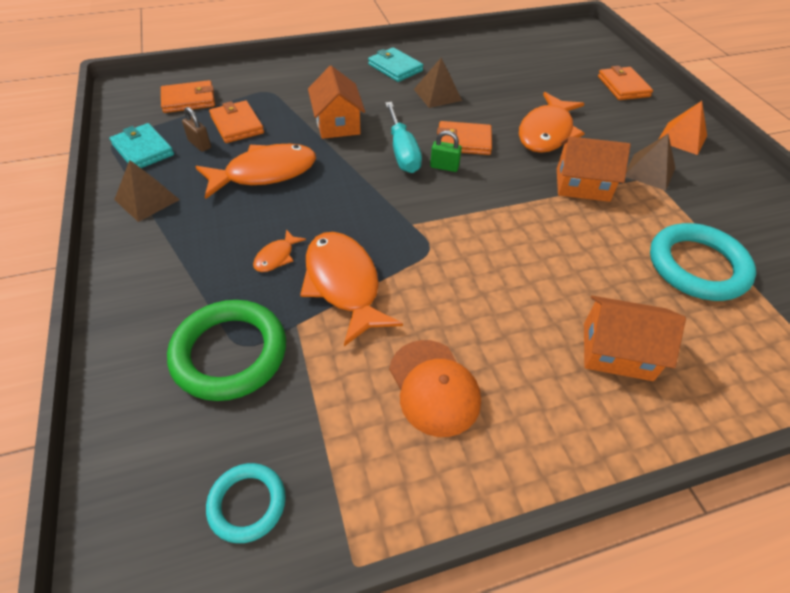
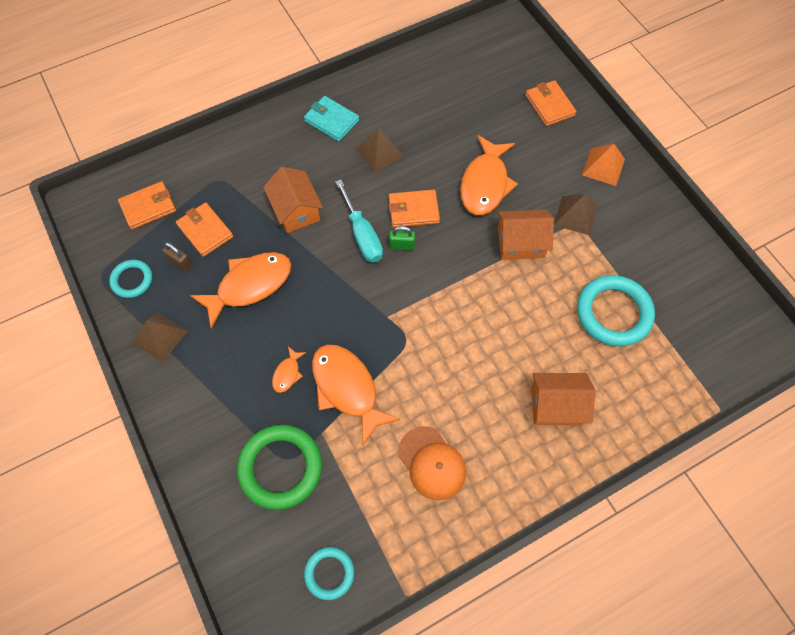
camera: 10 degrees left, 15 degrees up
(143, 150) = (132, 280): turquoise wallet -> turquoise ring

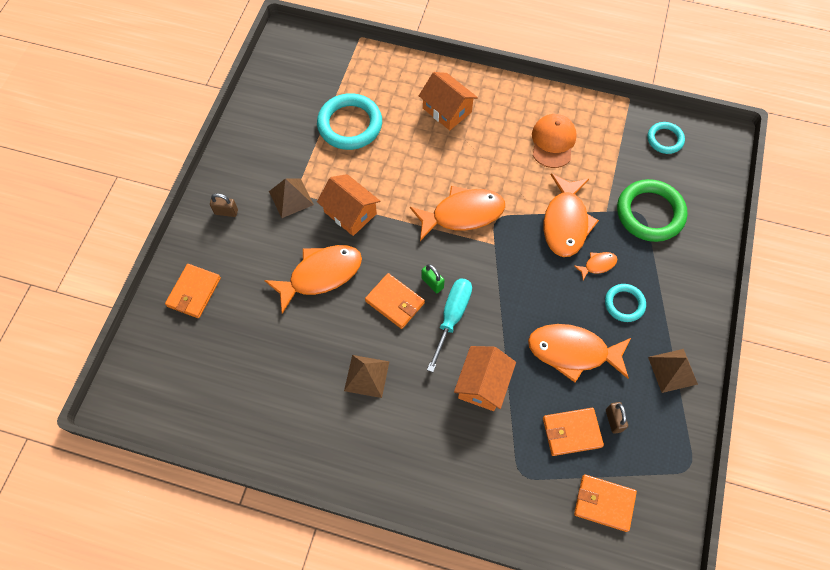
camera: 135 degrees left, 0 degrees up
(132, 280) = (664, 440): turquoise ring -> turquoise ring (624, 304)
(205, 231) = (571, 432): orange wallet -> orange wallet turned 75 degrees clockwise
(331, 121) = (373, 445): turquoise wallet -> none
(437, 319) = (462, 214): none -> orange fish
(603, 167) = (226, 212): orange pyramid -> brown padlock

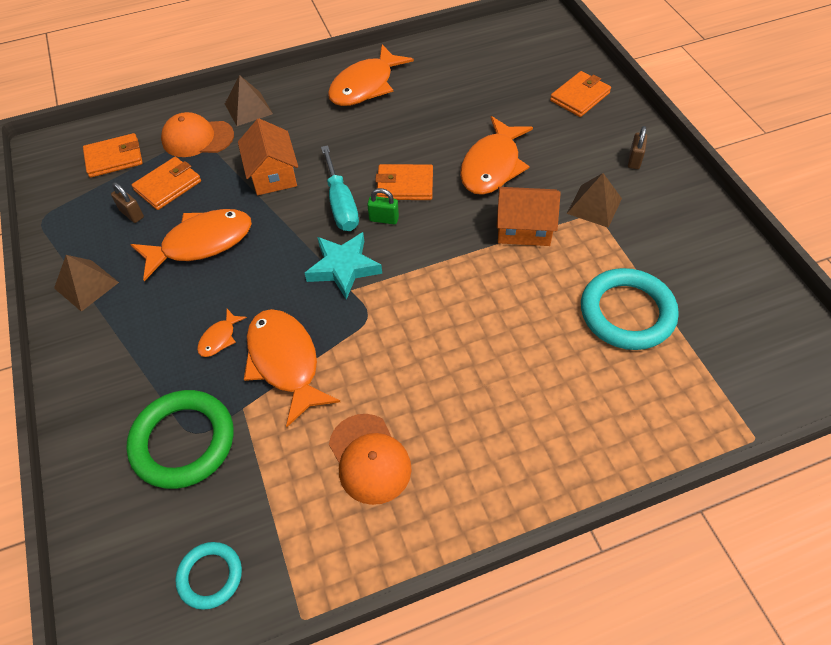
camera: 145 degrees right, 10 degrees down
(194, 292) = (579, 97): orange wallet -> orange wallet turned 60 degrees clockwise
(226, 212) = (634, 160): brown padlock -> brown padlock turned 45 degrees counterclockwise
(367, 376) = (378, 126): brown pyramid -> brown pyramid (248, 108)
(447, 110) = (539, 409): orange house -> none
(462, 214) = (409, 298): orange fish -> orange fish (365, 86)
(487, 263) = (343, 268): none -> turquoise star
(520, 475) = (197, 138): none -> orange cap
(624, 304) = (167, 316): turquoise ring -> none

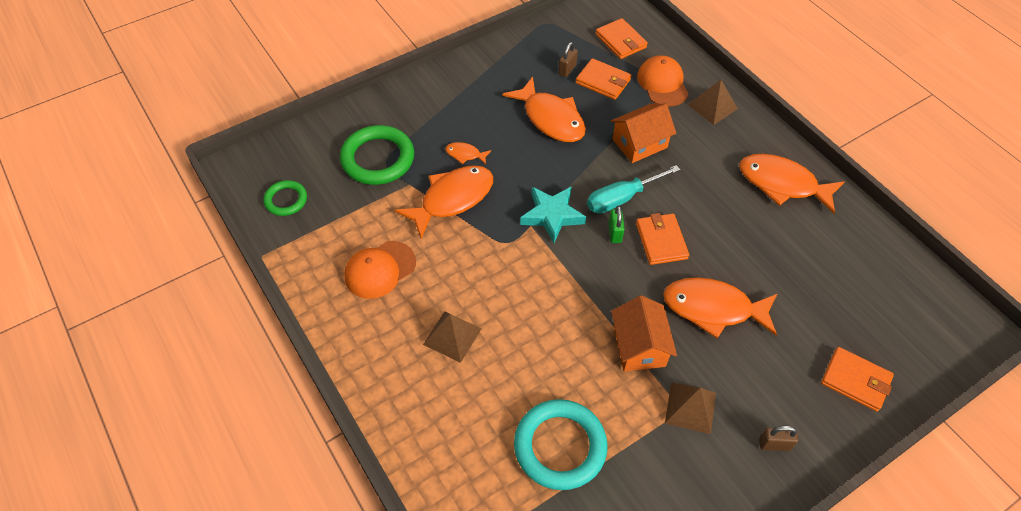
camera: 75 degrees right, 0 degrees up
(86, 285) = (494, 67): brown pyramid -> brown pyramid (452, 336)
(210, 576) = (286, 200): turquoise ring -> green ring

